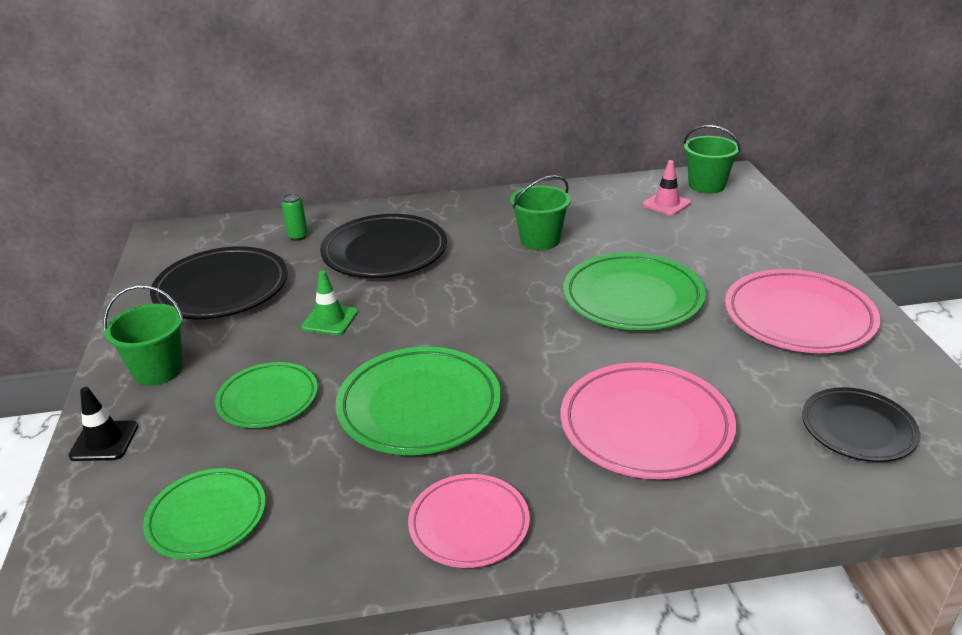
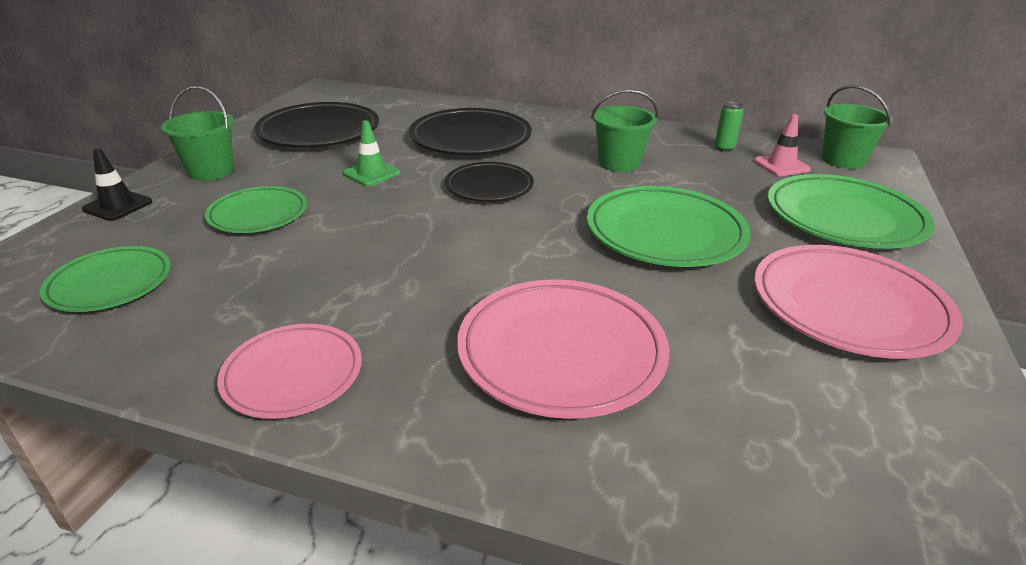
camera: 25 degrees right, 0 degrees up
(298, 237) = (415, 112): green can -> green can (724, 148)
(419, 406) = (366, 259): green plate -> green plate (844, 218)
(857, 429) = (827, 453): black plate -> black plate (489, 187)

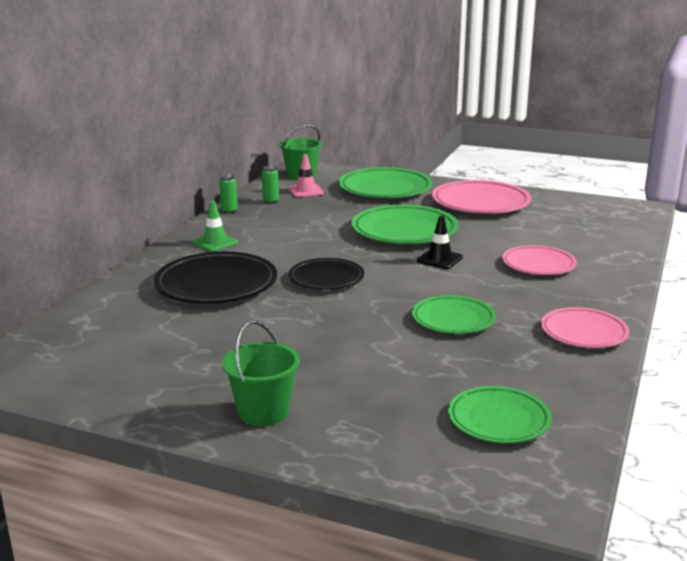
camera: 85 degrees left, 10 degrees down
(118, 206) = (347, 453): black traffic cone -> black traffic cone (439, 259)
(258, 214) = (372, 370): green plate -> green plate (453, 319)
(319, 132) = (163, 360): black plate -> none
(371, 173) = (289, 325): green traffic cone -> green traffic cone (215, 242)
(561, 352) = (538, 264): pink plate -> pink plate, size x0.63
(619, 163) = (290, 234): green bucket -> none
(676, 131) = (229, 211): none -> green can

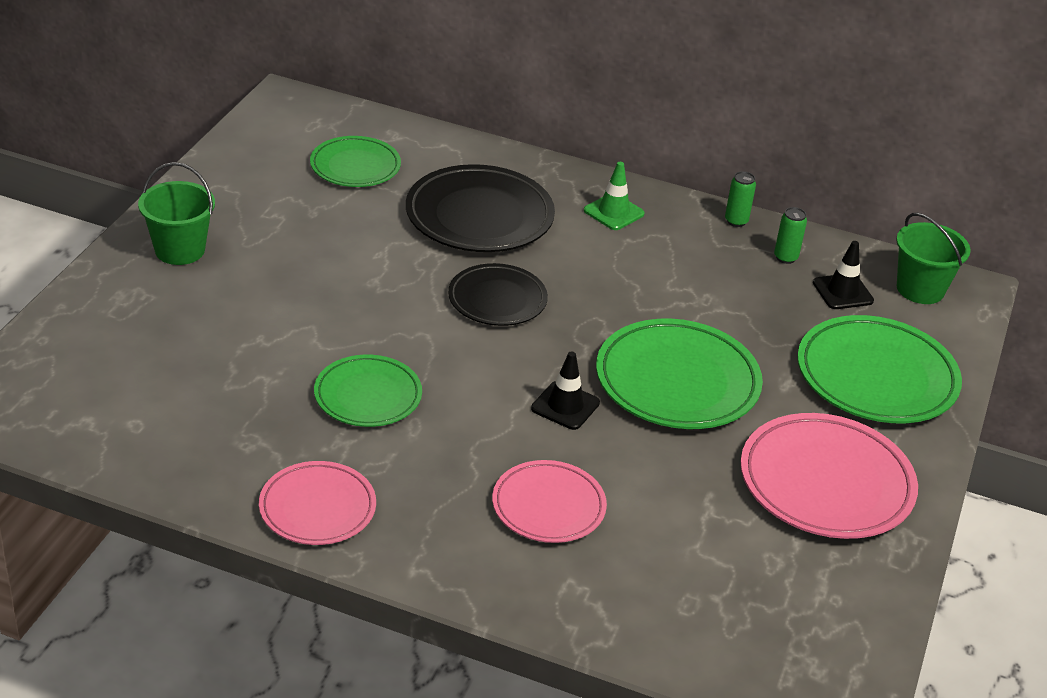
camera: 85 degrees right, 15 degrees up
(306, 191) = (842, 292): pink traffic cone -> black traffic cone
(498, 420) = (127, 400): green plate -> green plate (355, 166)

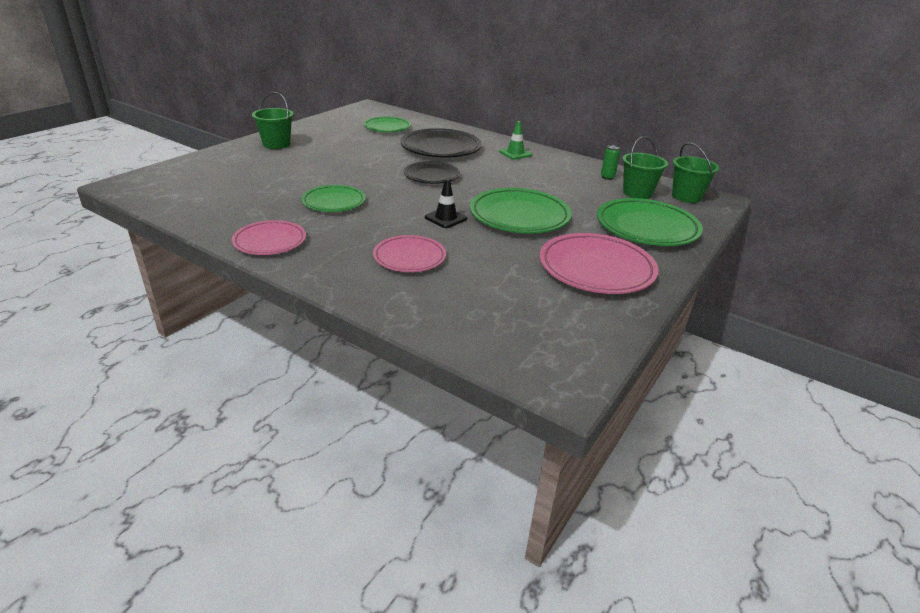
camera: 15 degrees right, 5 degrees down
(736, 221) = (583, 162): green can -> none
(842, 292) = (637, 193): black traffic cone -> green bucket

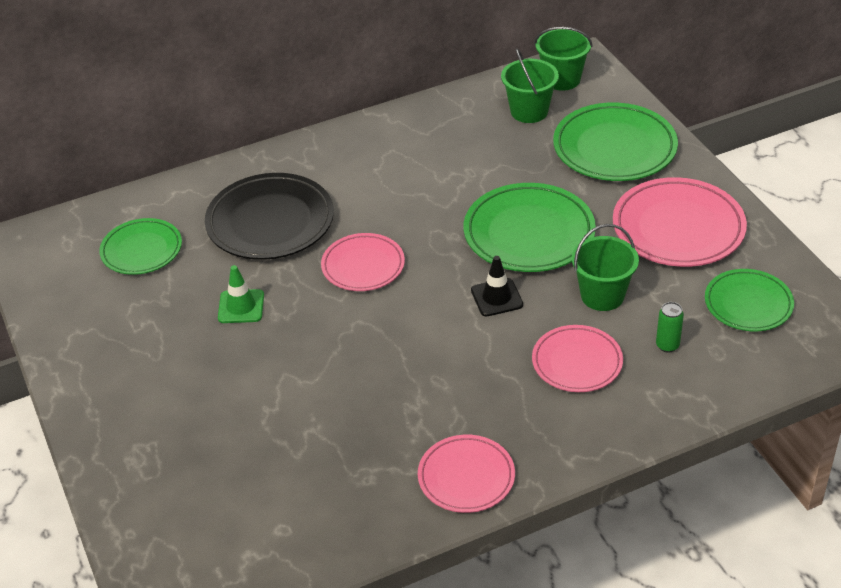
camera: 55 degrees left, 10 degrees up
(276, 144) = (119, 398): green bucket -> green bucket (602, 295)
(334, 202) = (386, 387): green plate -> green plate (748, 304)
(431, 176) = (363, 266): black plate -> pink plate
(515, 153) = (342, 158): green traffic cone -> green traffic cone (241, 306)
(607, 177) = (472, 113): green can -> green can (667, 345)

